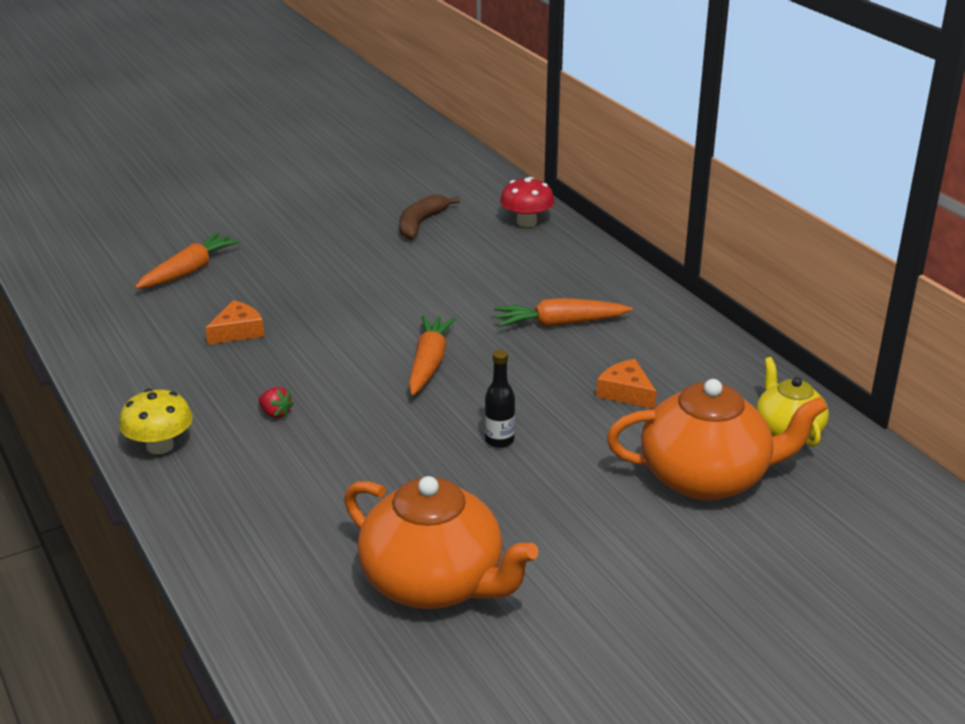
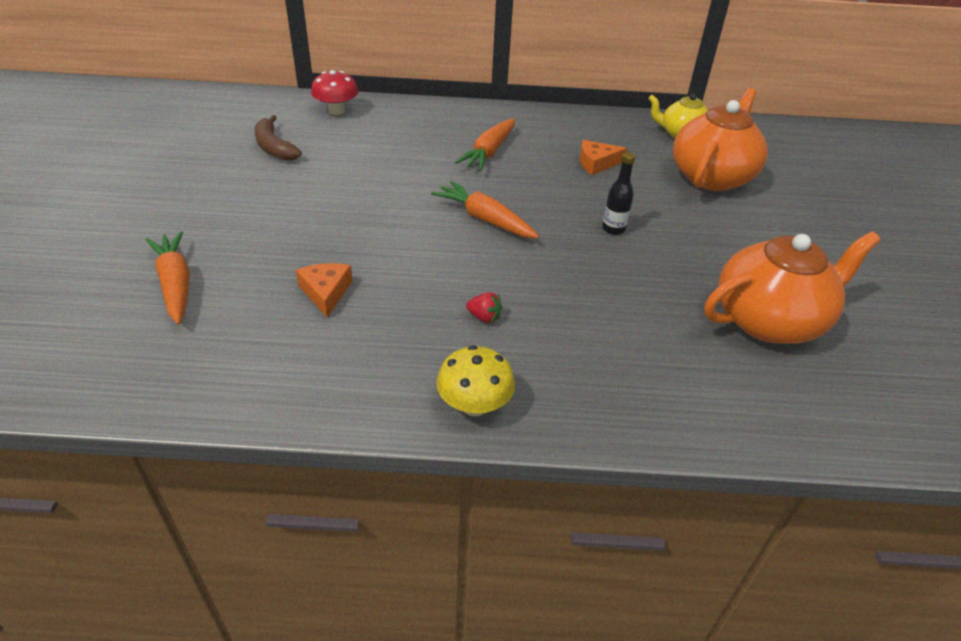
camera: 60 degrees left, 10 degrees up
(275, 413) = (484, 317): red strawberry -> red strawberry turned 45 degrees clockwise

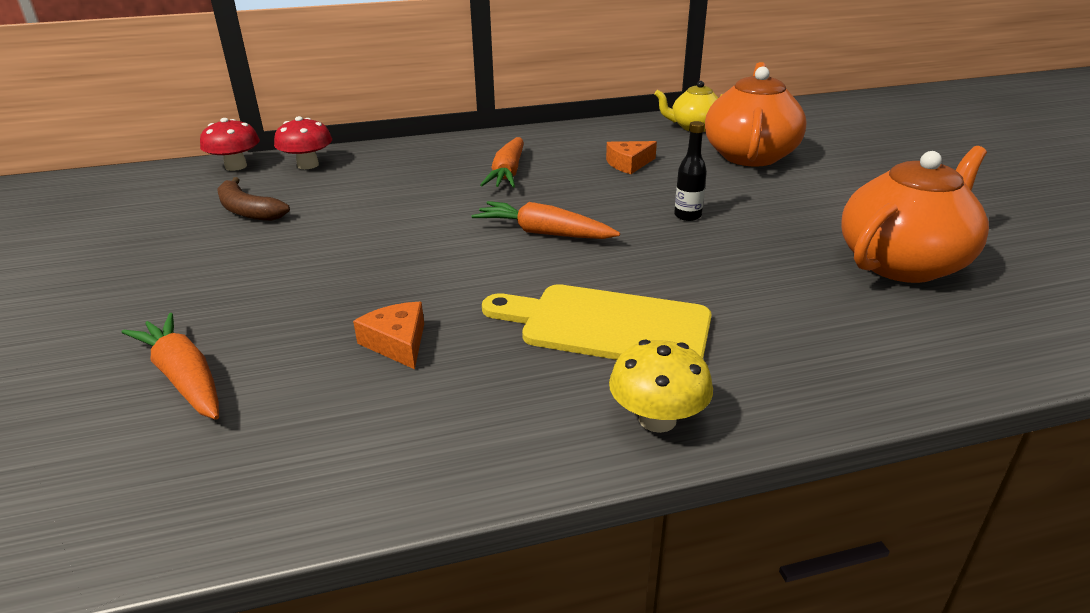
camera: 15 degrees left, 10 degrees down
(283, 101) = (236, 166): none -> red mushroom
(484, 317) = (606, 326): red strawberry -> yellow cutting board

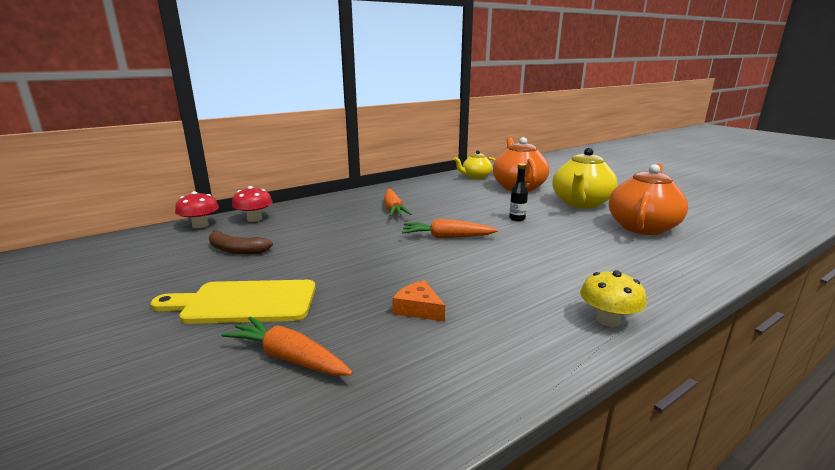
camera: 20 degrees left, 10 degrees down
(606, 326) = (532, 278): yellow cutting board -> yellow cutting board (244, 302)
(628, 164) = (458, 197): orange cheese -> none
(833, 200) = (581, 203): none -> yellow teapot

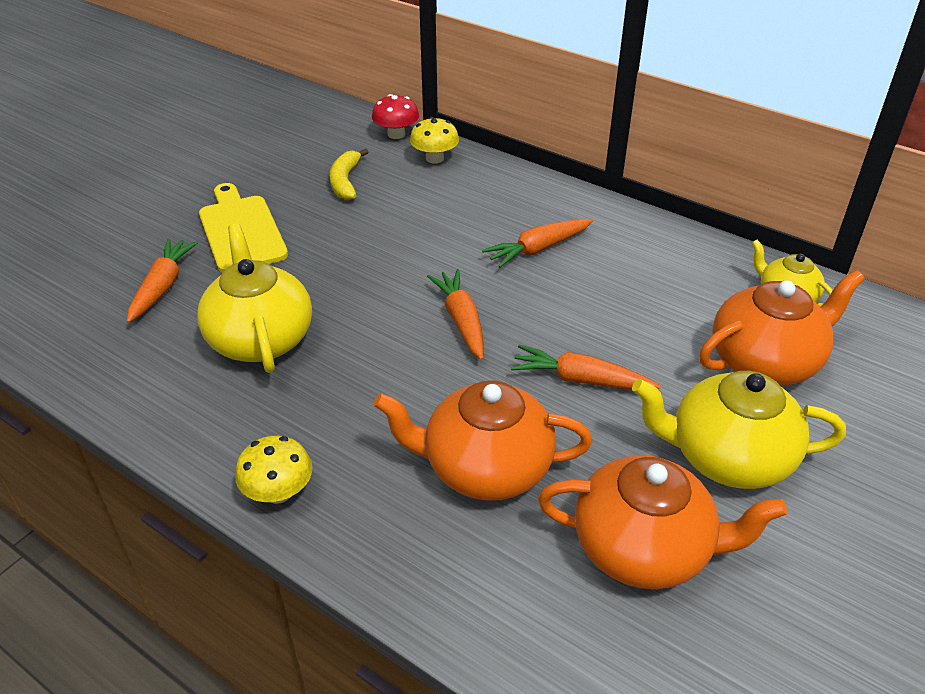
camera: 70 degrees right, 20 degrees up
(236, 250) = (345, 181): brown banana -> yellow banana
(254, 219) = (434, 158): red mushroom -> yellow mushroom
(418, 309) = (260, 339): orange cheese -> yellow teapot
(517, 219) = (580, 380): black bottle -> orange carrot
(585, 250) = (485, 468): none -> orange teapot

